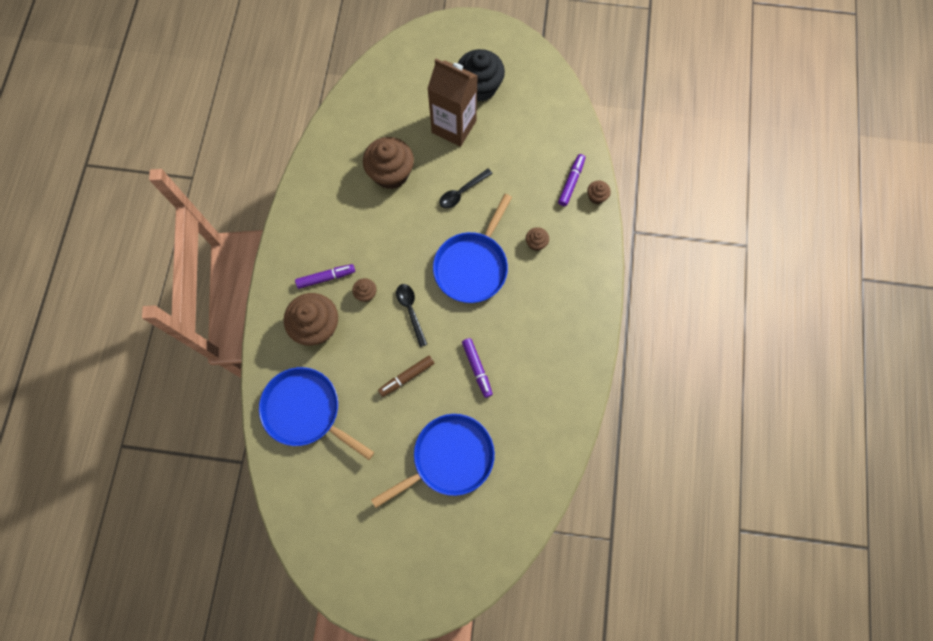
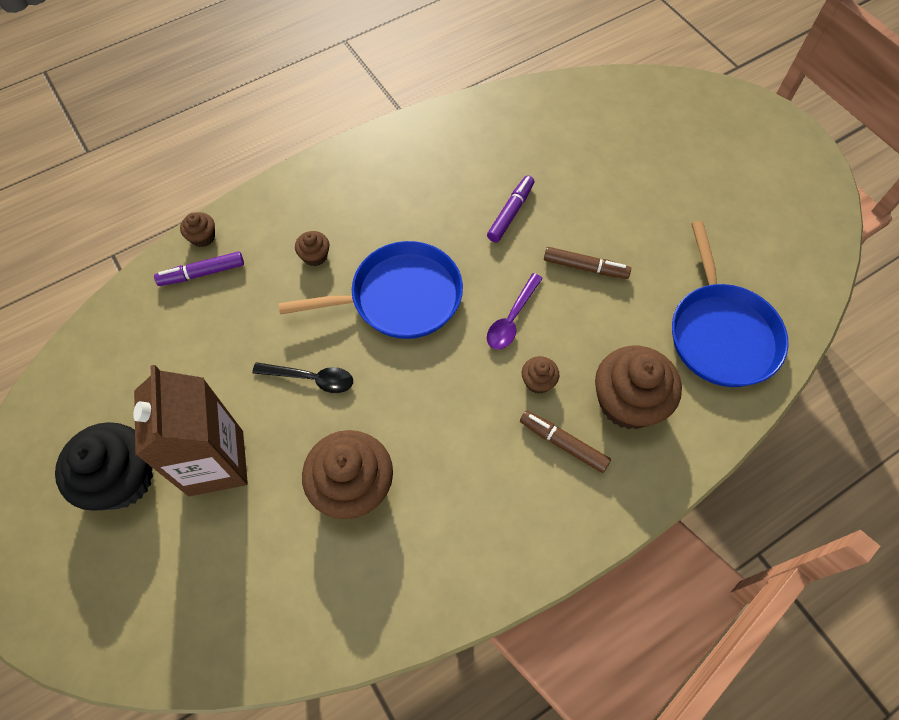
camera: 130 degrees left, 10 degrees down
(326, 278) = (563, 443): purple marker -> brown marker
(411, 311) = (512, 318): black spoon -> purple spoon
(449, 458) = (619, 175): blue pan -> none

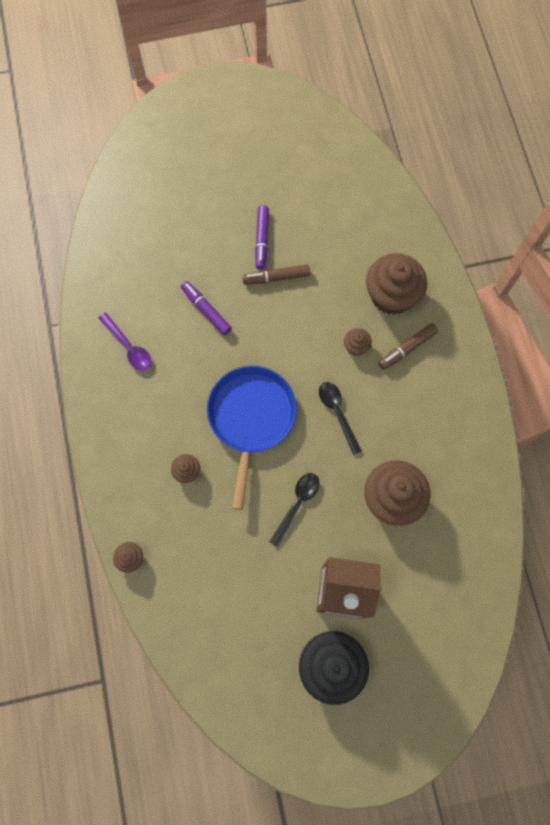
camera: 70 degrees left, 10 degrees up
(202, 273) = (167, 567): purple marker -> purple marker (262, 240)
(441, 388) = (337, 413): none -> black spoon
(512, 318) = (299, 345): purple spoon -> purple spoon (129, 346)
(585, 267) = (276, 277): brown marker -> brown marker turned 135 degrees counterclockwise
(721, 334) = (363, 214): blue pan -> none

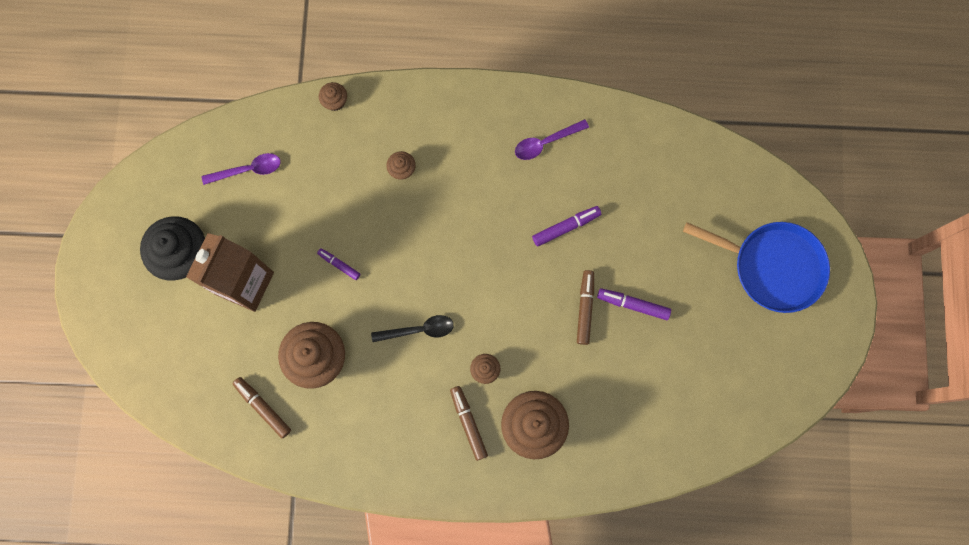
camera: 105 degrees right, 5 degrees up
(225, 626) = (248, 170): none -> purple spoon
(251, 417) = (438, 243): blue pan -> blue pan (773, 267)
(297, 504) = (339, 264): black spoon -> purple marker
(454, 535) = (263, 407): none -> brown marker

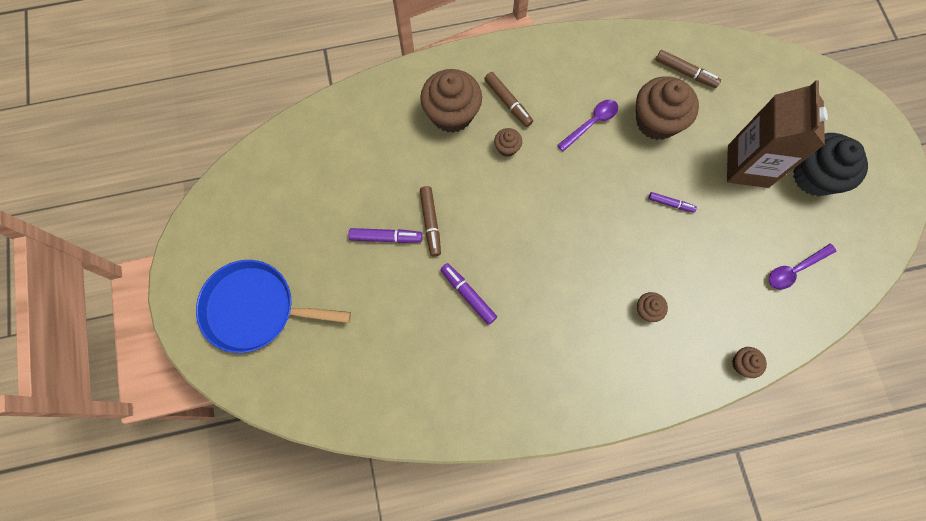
camera: 165 degrees right, 5 degrees down
(418, 330) = (577, 166): black spoon -> none
(546, 142) = (512, 378): purple spoon -> purple spoon (591, 123)
(566, 227) = (468, 294): purple marker -> purple marker turned 90 degrees clockwise

